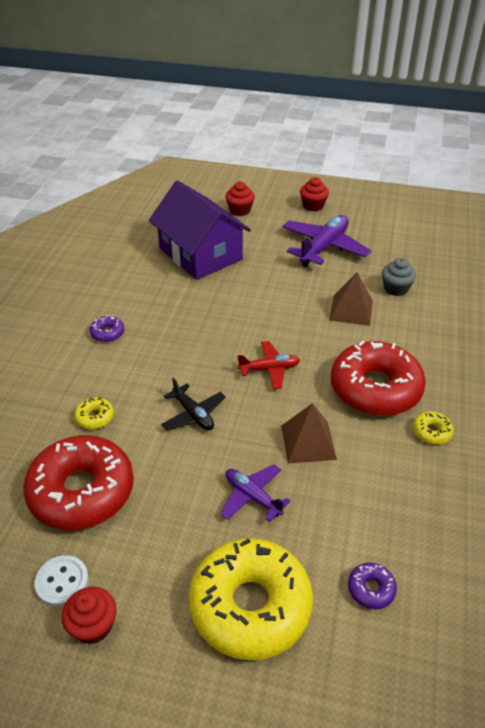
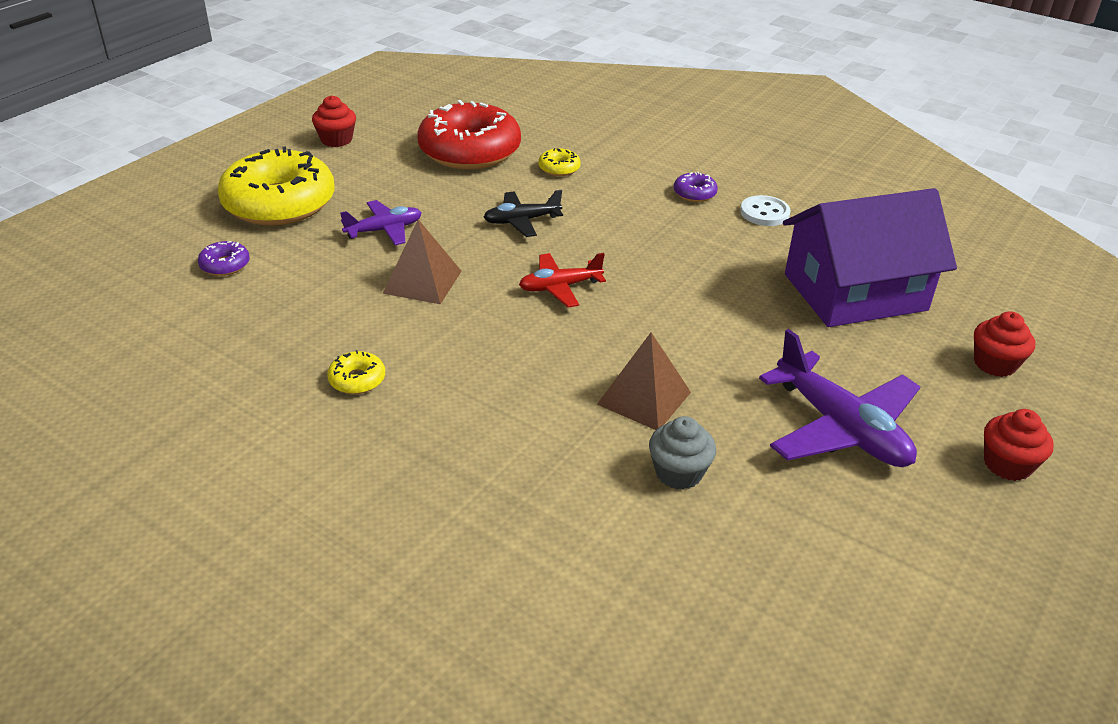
camera: 110 degrees right, 5 degrees down
(62, 582) = (386, 133): white button -> white button (764, 213)
(269, 369) = (559, 287): red plane -> red plane turned 60 degrees clockwise
(375, 388) = (465, 361): red donut -> none

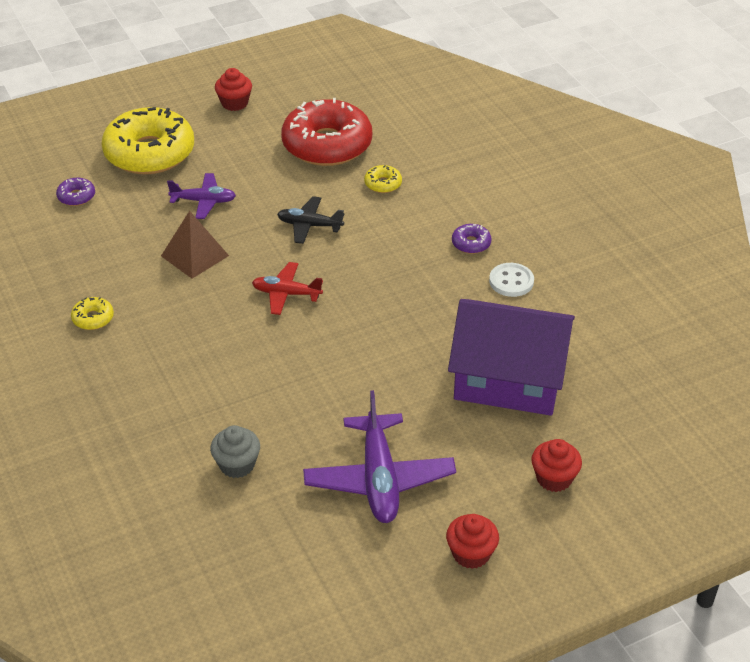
camera: 30 degrees right, 5 degrees up
(644, 398) = (265, 403): brown pyramid -> none

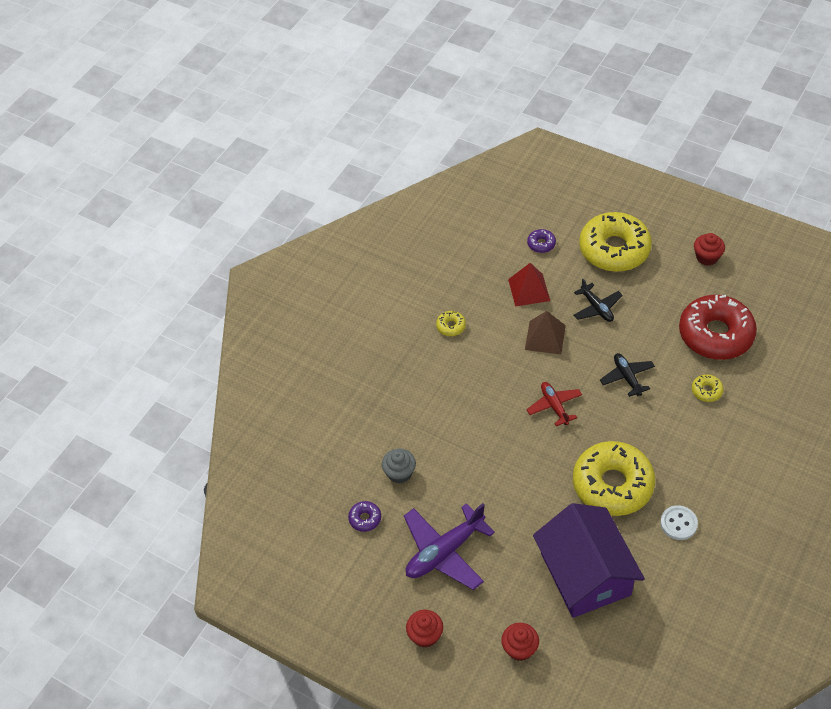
camera: 60 degrees right, 10 degrees up
(121, 235) = (529, 290): none -> red pyramid
(204, 201) = (597, 308): purple plane -> black plane
(423, 302) = (612, 485): none -> yellow donut
(471, 243) = (694, 478): purple donut -> purple donut (365, 519)

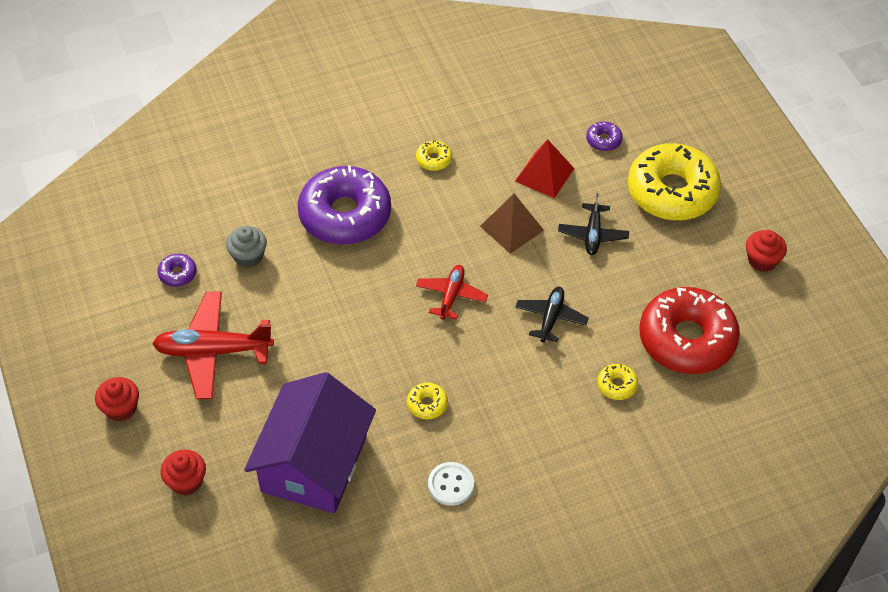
camera: 35 degrees right, 0 degrees up
(433, 401) = (345, 215): none -> purple donut
(444, 552) = (213, 351): purple plane -> red plane
(612, 485) = (427, 404): yellow donut -> yellow donut, size x0.40

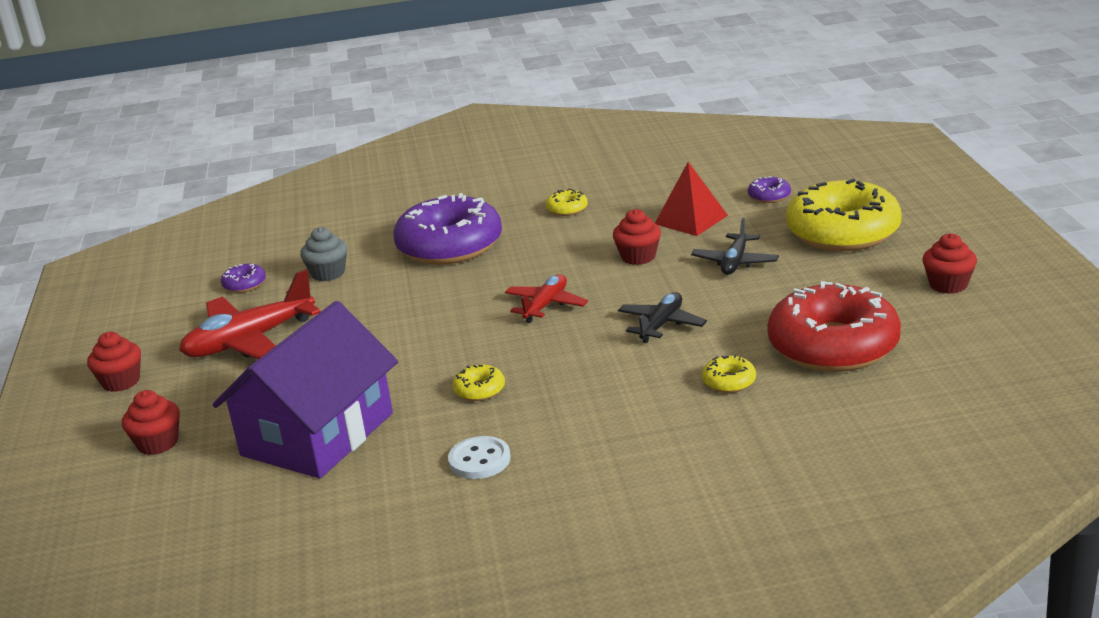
camera: 15 degrees right, 25 degrees down
(213, 351) = (249, 341): red plane -> red plane turned 45 degrees counterclockwise
(512, 228) = (638, 257): brown pyramid -> red cupcake

